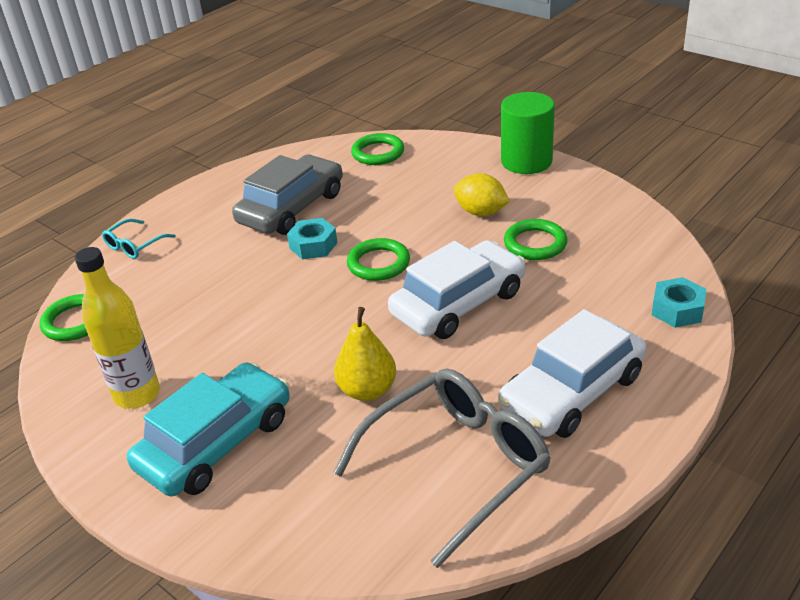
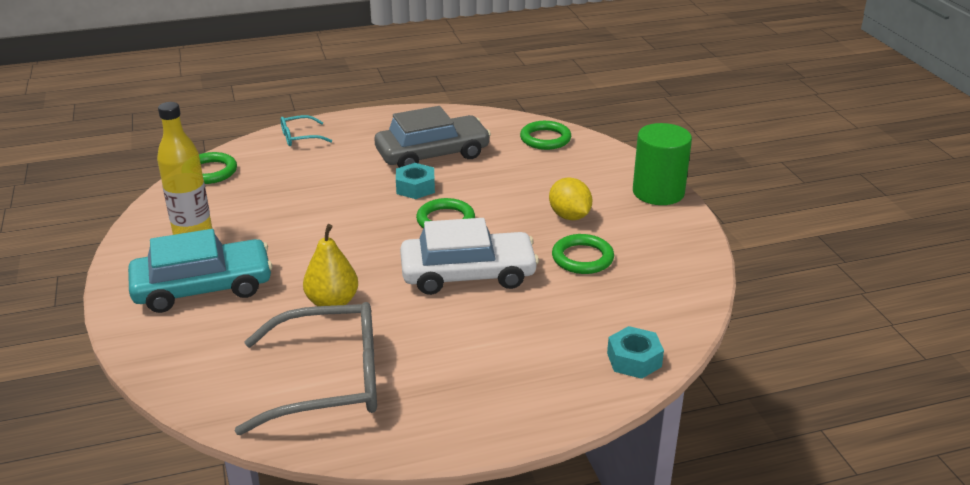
camera: 30 degrees right, 5 degrees down
(572, 391) = (472, 375): white car -> none

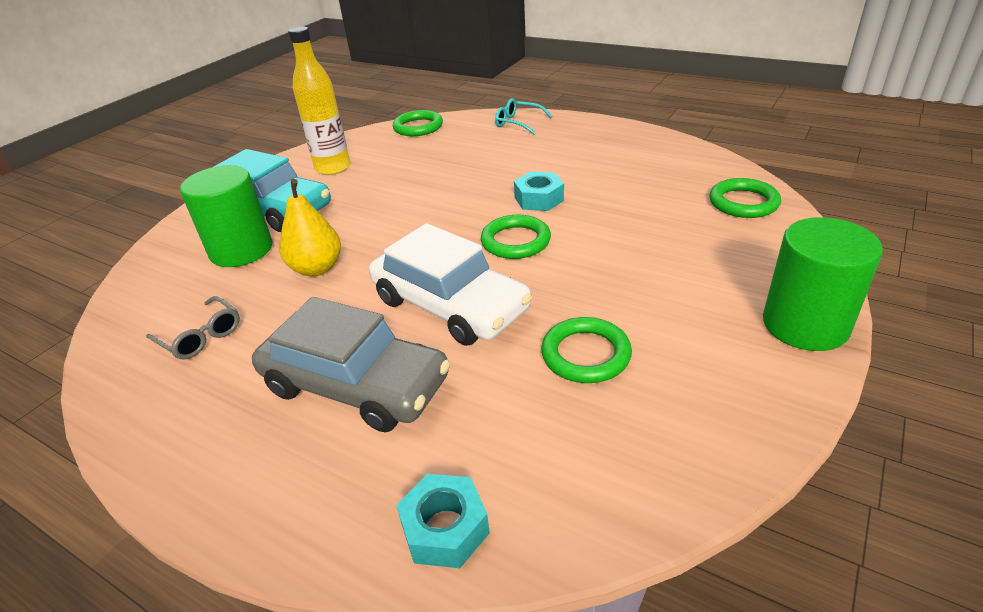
camera: 50 degrees right, 5 degrees up
(239, 324) = (241, 250): none -> green cylinder
(328, 381) = (200, 336): grey glasses -> grey glasses, size x0.46
(432, 154) = (601, 175): grey car -> grey car (355, 385)
(569, 216) = (644, 298): yellow lemon -> none

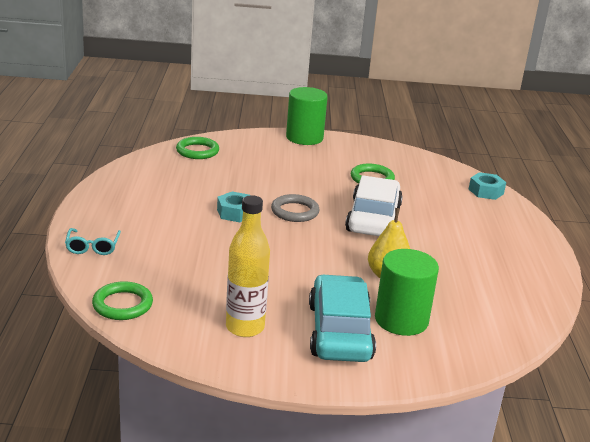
camera: 125 degrees left, 10 degrees down
(200, 336) = (484, 292): grey glasses -> none
(355, 385) = (453, 229): grey car -> none
(515, 241) = (295, 211): green ring -> grey ring

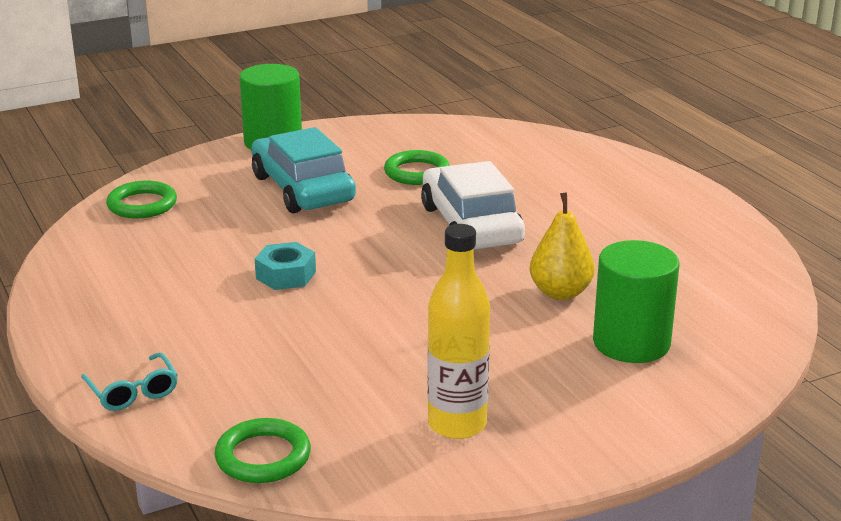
camera: 25 degrees left, 0 degrees up
(295, 211) = (363, 247): grey ring -> none
(340, 331) = (576, 385): turquoise car -> turquoise car (303, 189)
(486, 191) = (568, 147): turquoise nut -> none

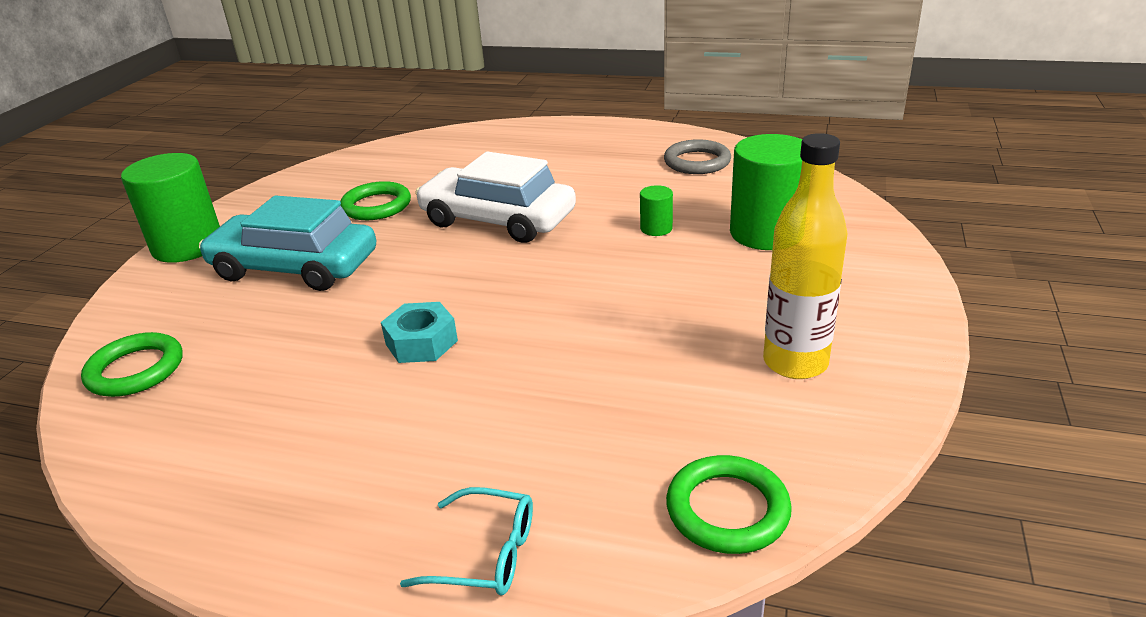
camera: 45 degrees left, 5 degrees up
(560, 292) = (656, 228): yellow pear -> green cylinder
(706, 262) = (697, 162): none -> grey ring

